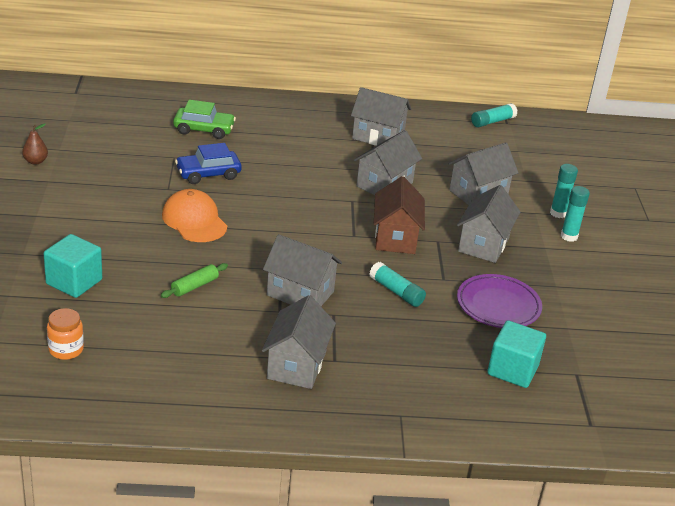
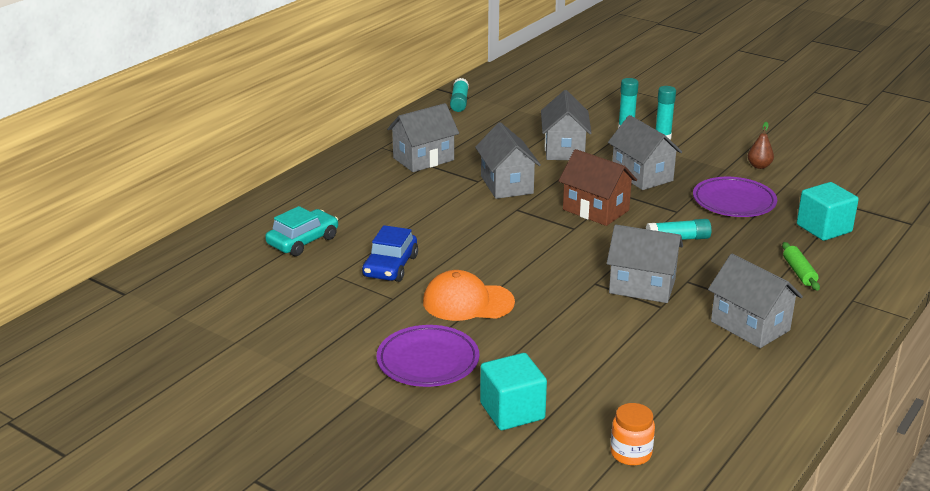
camera: 50 degrees left, 5 degrees down
(35, 161) = (243, 365): brown pear -> brown pear (759, 166)
(103, 228) = (428, 361): none -> purple plate
(194, 286) = (583, 339): green rolling pin -> green rolling pin (799, 272)
(204, 129) = (303, 241): green car -> turquoise car
(300, 293) = (642, 286): grey house -> grey house turned 45 degrees clockwise

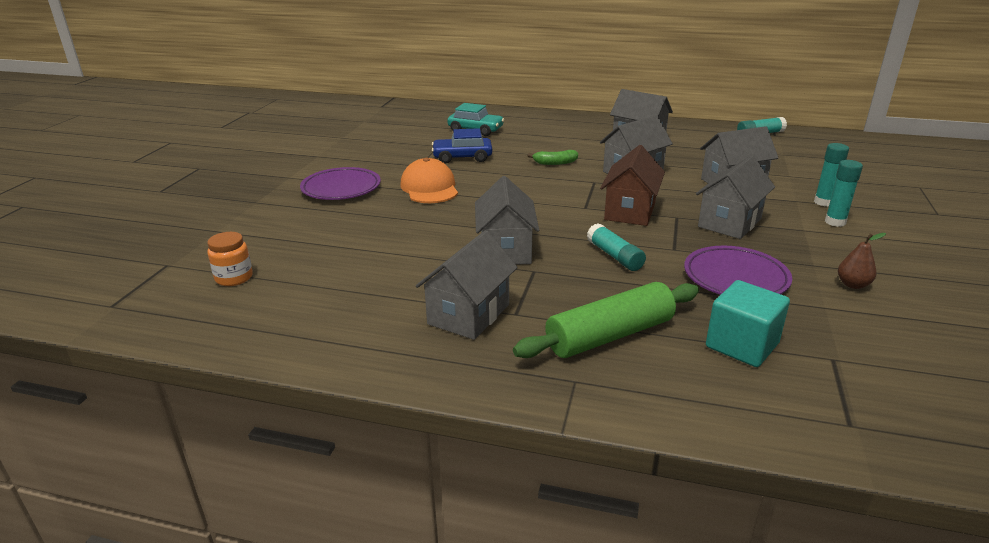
camera: 70 degrees right, 0 degrees up
(452, 217) = (555, 163): none -> green banana
(512, 411) = (285, 225): turquoise cube -> none
(799, 272) = (610, 335): green rolling pin -> green rolling pin, size x1.98

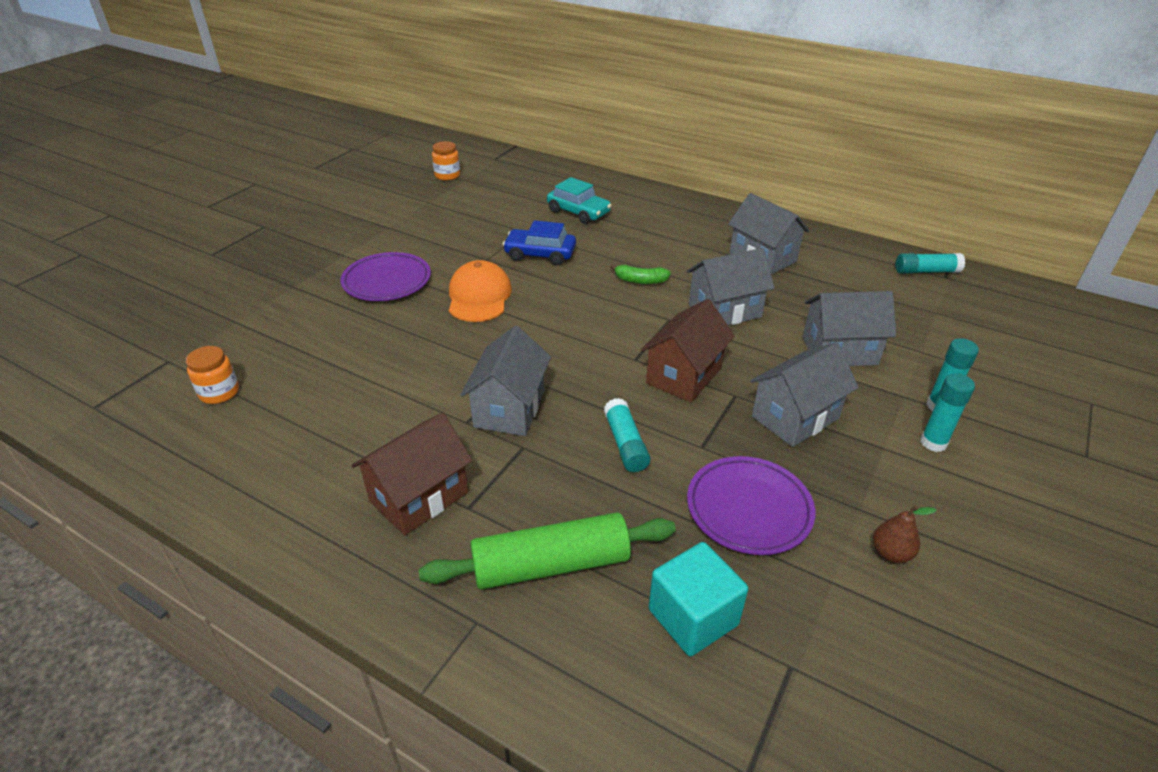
camera: 15 degrees right, 10 degrees up
(347, 120) = (447, 175): none -> orange jar
(468, 314) = (419, 497): grey house -> brown house

